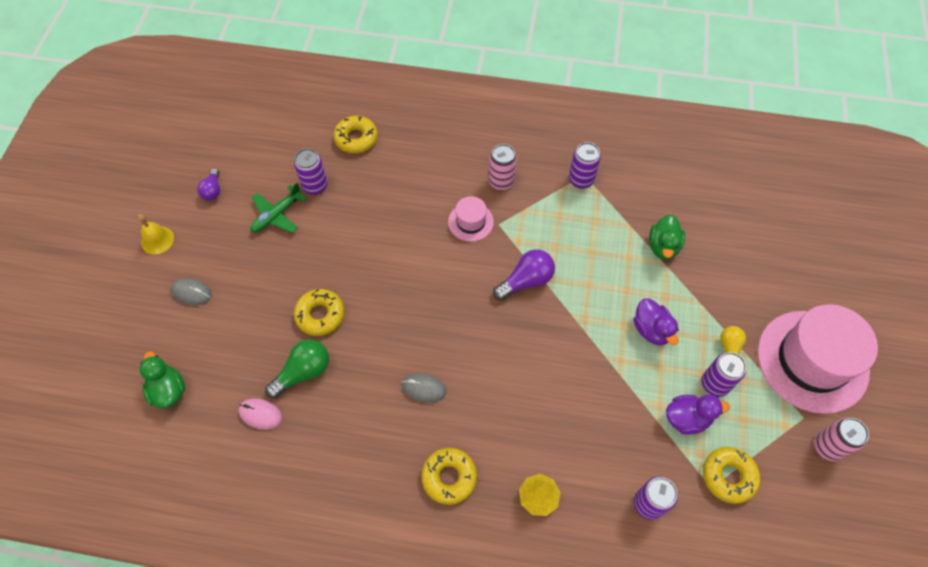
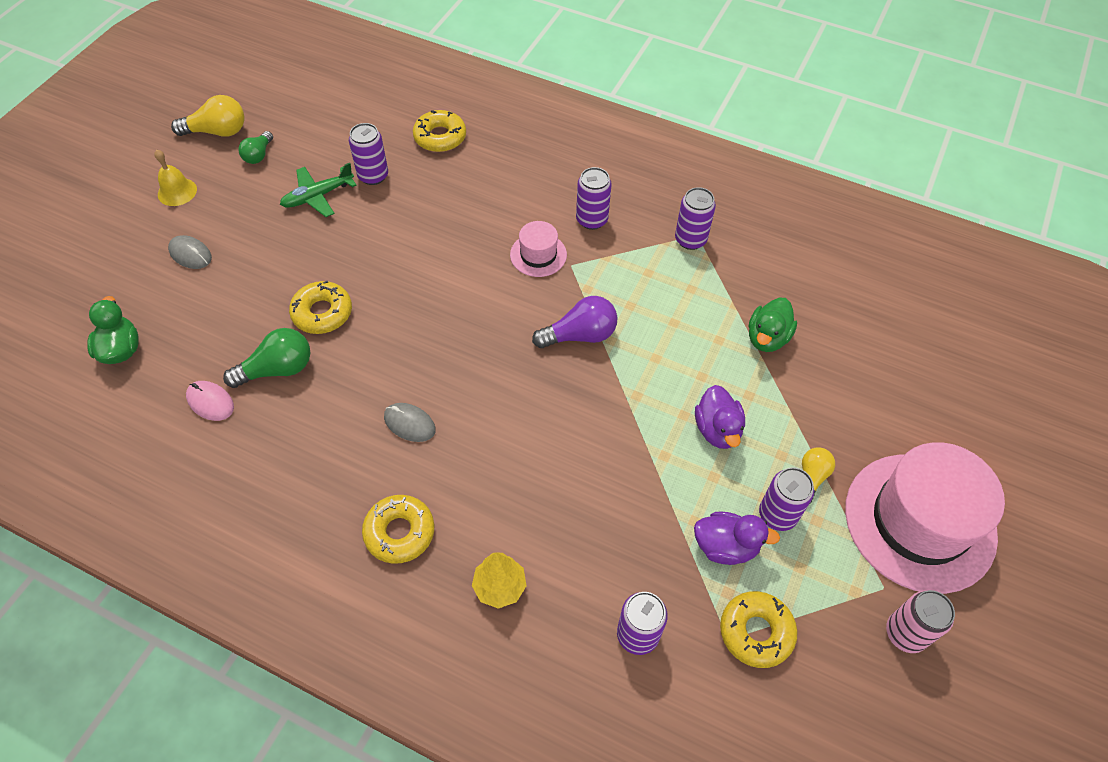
camera: 15 degrees right, 5 degrees down
(169, 177) = (218, 131): none -> yellow light bulb
(213, 190) = (258, 155): purple light bulb -> green light bulb
(501, 182) = (592, 220): pink can -> purple can

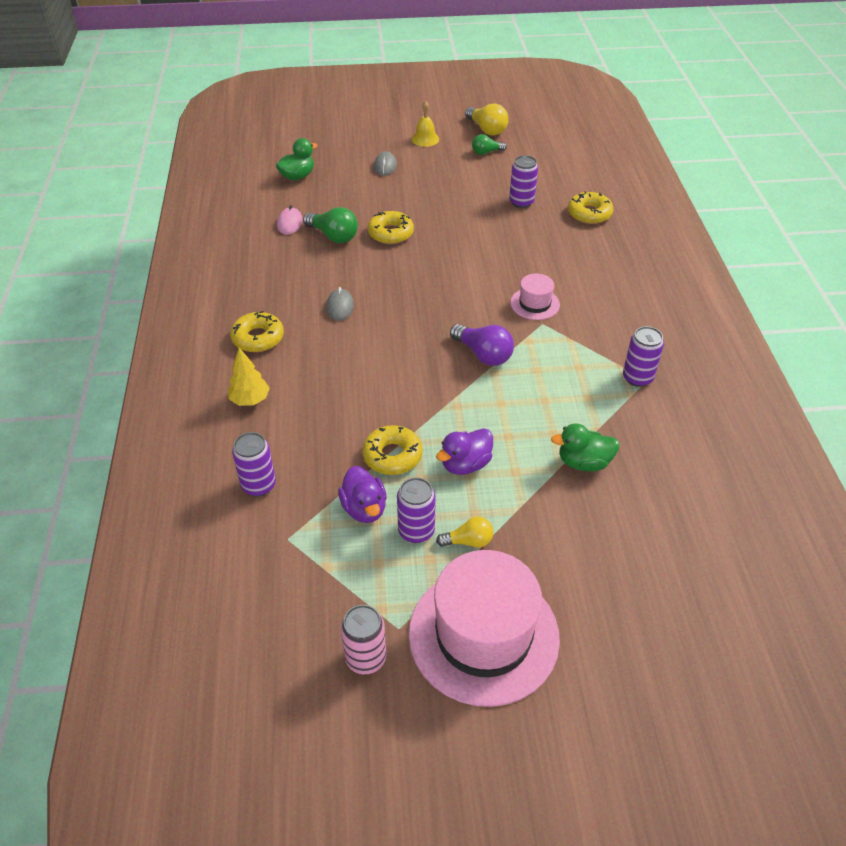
camera: 60 degrees right, 10 degrees down
(317, 196) = (479, 189): green plane -> none
(592, 220) = (597, 316): purple can -> none
(756, 632) = (303, 554): yellow donut -> yellow donut (392, 456)

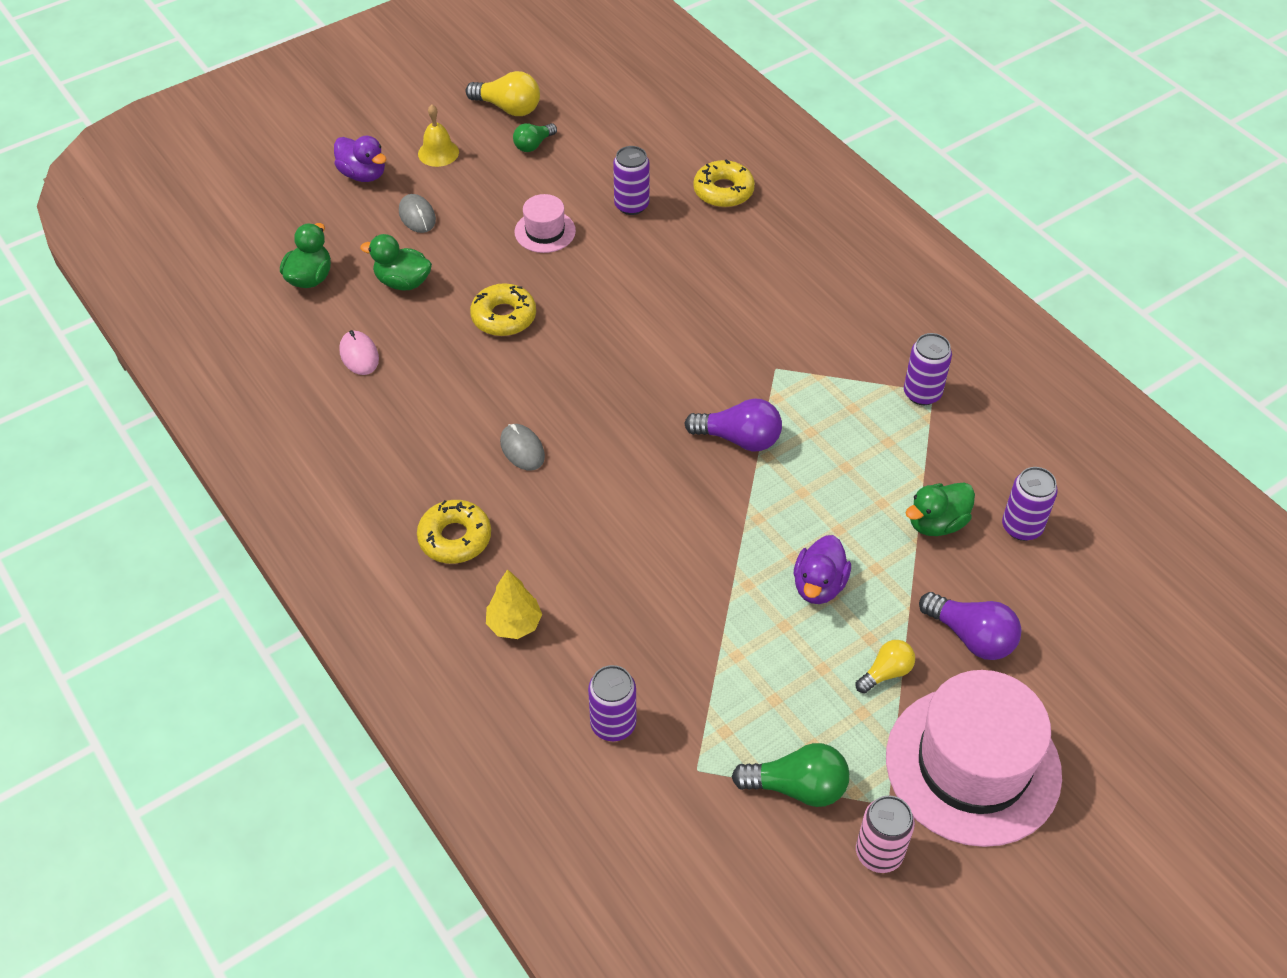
camera: 30 degrees left, 5 degrees up
(333, 236) = (433, 351): green light bulb -> green light bulb (797, 787)
(347, 196) = (403, 282): none -> green duck
(364, 508) = (751, 691): purple duck -> purple duck (363, 174)
(392, 456) = (733, 614): yellow donut -> none
(416, 531) = (825, 689): purple can -> purple can (1021, 527)
(535, 304) = (748, 345): pink hat -> pink hat (545, 231)
(552, 548) = (971, 637): none -> purple light bulb

